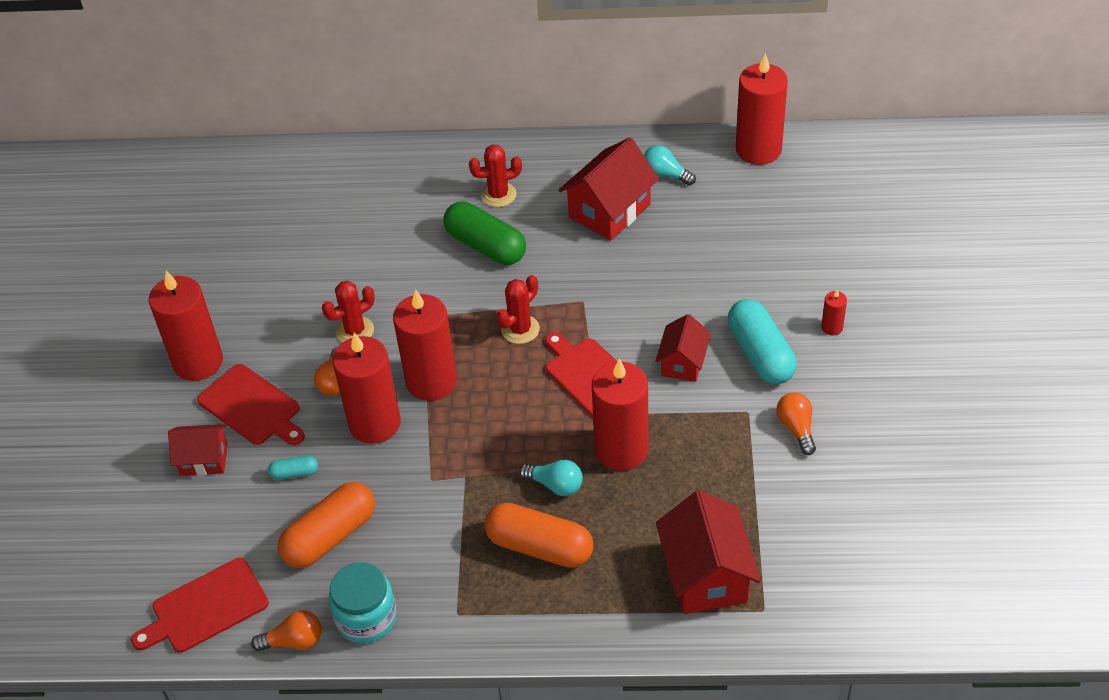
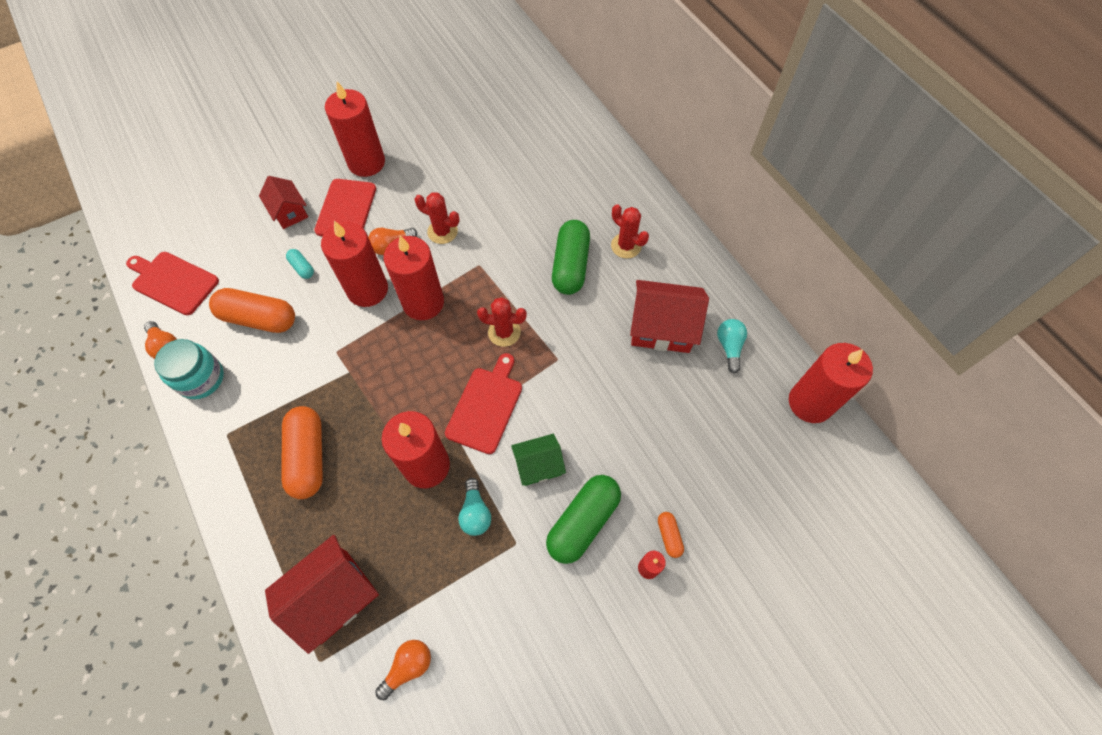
camera: 55 degrees right, 15 degrees up
(555, 485) = (370, 437): turquoise light bulb -> turquoise light bulb (475, 513)
(682, 362) = (538, 465): red house -> green house
(760, 354) = (583, 522): turquoise capsule -> green capsule
(796, 428) = (519, 593): orange light bulb -> orange light bulb (408, 667)
(813, 300) = (669, 536): none -> orange capsule

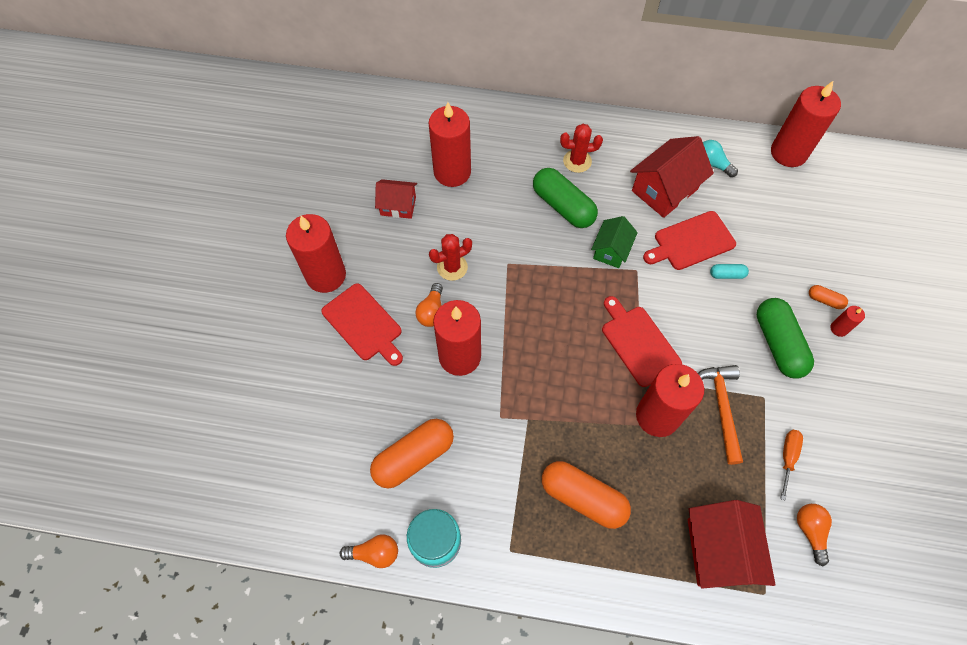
camera: 50 degrees left, 0 degrees up
(173, 282) = (307, 508): red cutting board -> red cutting board (691, 242)
(289, 212) = (321, 366): red house -> red house (398, 206)
(302, 268) = (391, 392): turquoise capsule -> turquoise capsule (727, 275)
(423, 303) = (508, 324): red candle -> red candle (452, 172)
(469, 602) = (787, 457): none -> orange screwdriver
(475, 513) = (721, 408): turquoise light bulb -> orange hammer
(504, 332) = (584, 288): red cactus -> none
(538, 465) = (713, 341): green house -> green house (611, 250)

